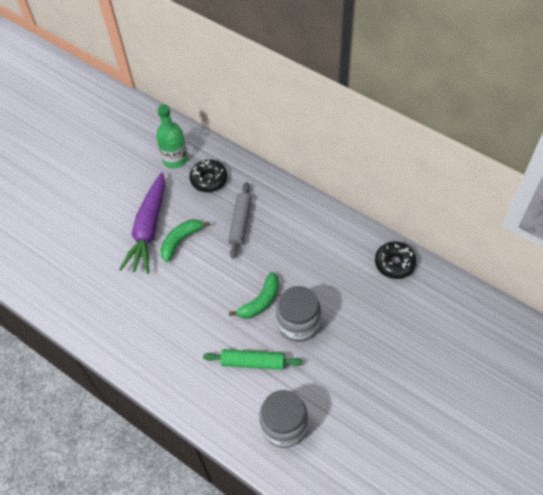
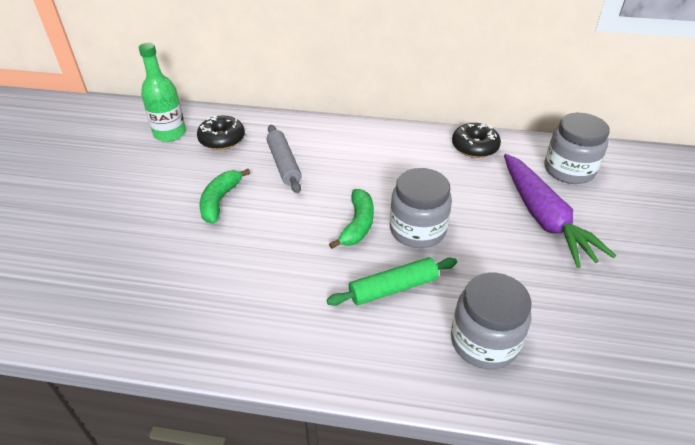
camera: 30 degrees left, 15 degrees down
(148, 229) = (170, 202): purple carrot -> purple carrot (543, 218)
(453, 317) = (569, 170): none -> grey jar

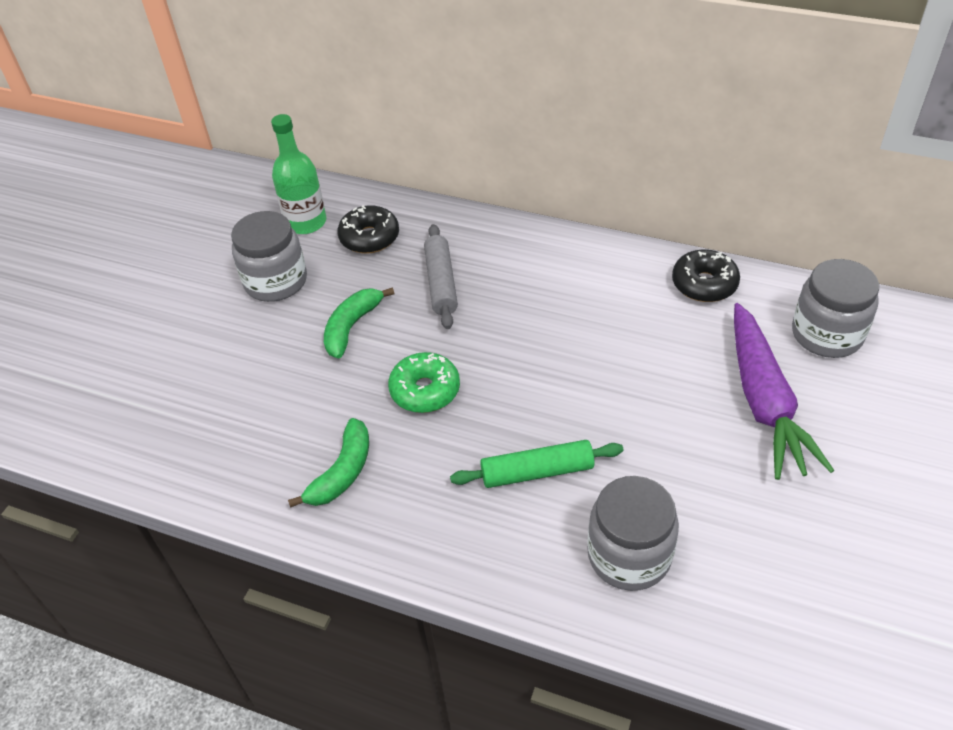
camera: 15 degrees right, 5 degrees up
(288, 239) = (425, 390): none -> green donut
(357, 225) = (515, 381): green banana -> green banana (342, 472)
(417, 230) = (589, 398): grey jar -> grey jar (276, 281)

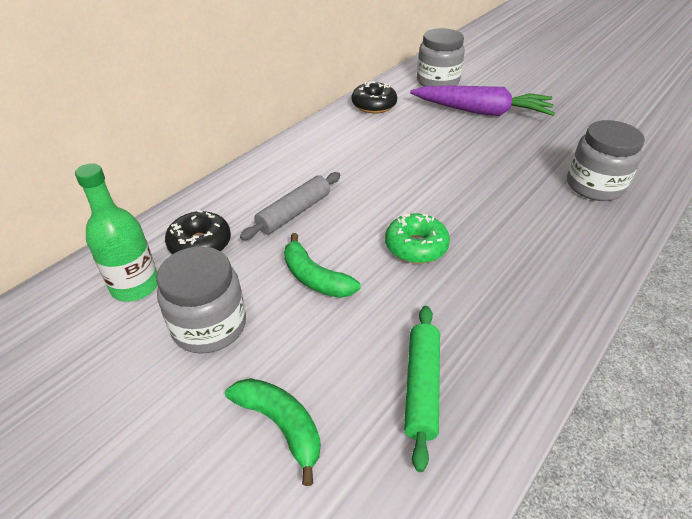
camera: 75 degrees left, 5 degrees down
(342, 472) = (494, 316): green banana -> green banana (281, 425)
(441, 283) = (294, 213): grey rolling pin -> grey rolling pin turned 60 degrees counterclockwise
(537, 472) = (517, 207): green rolling pin -> green rolling pin (421, 387)

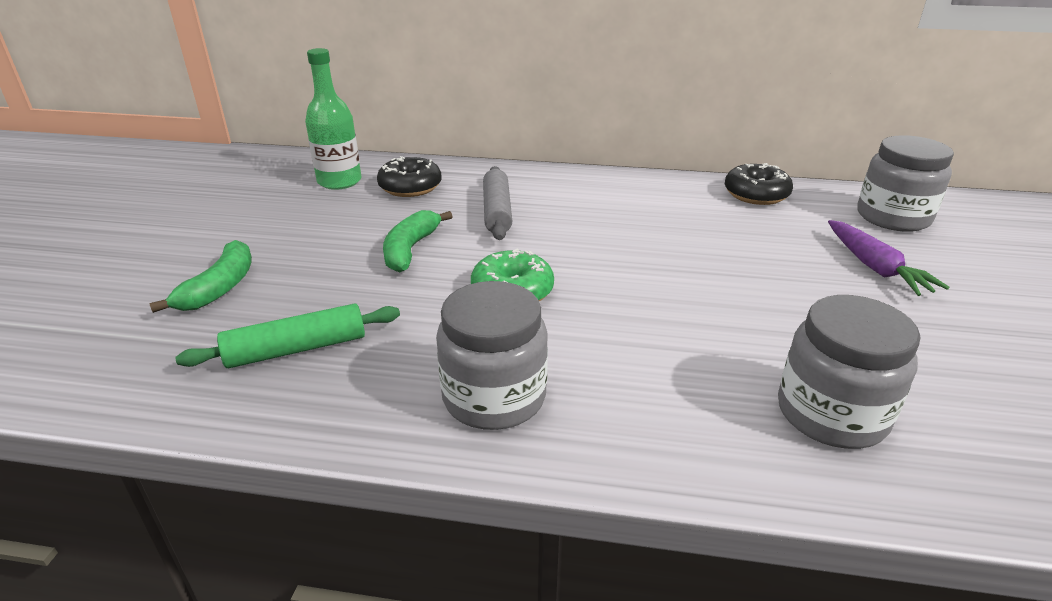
camera: 60 degrees right, 10 degrees down
(209, 326) = (314, 223): grey jar -> grey jar (494, 397)
(294, 213) = (497, 211): grey rolling pin -> grey rolling pin turned 75 degrees clockwise
(481, 112) = (875, 267): purple carrot -> purple carrot, size x0.62

